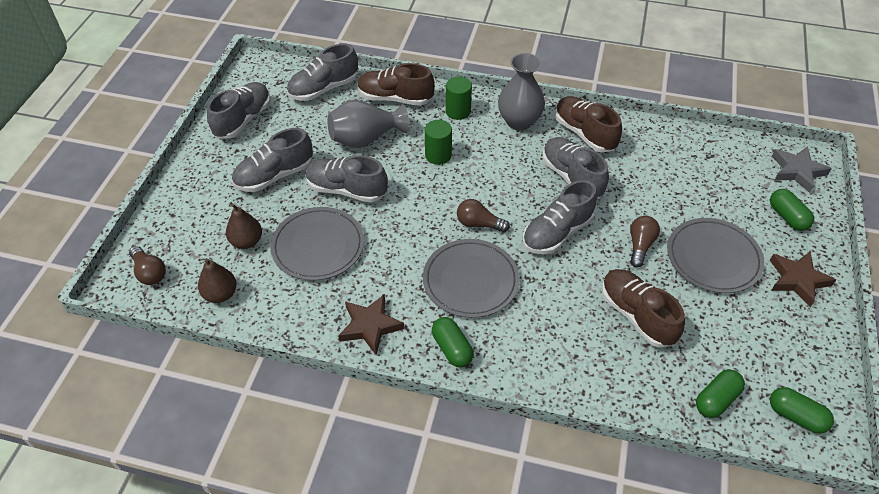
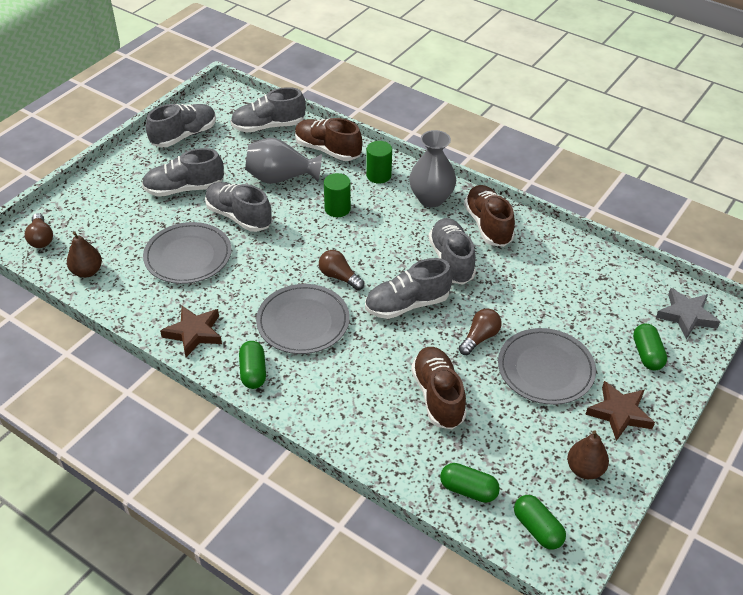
camera: 20 degrees right, 5 degrees down
(246, 241) = (131, 236): brown pear -> brown pear (584, 469)
(716, 400) = (468, 490): green capsule -> green capsule turned 45 degrees clockwise

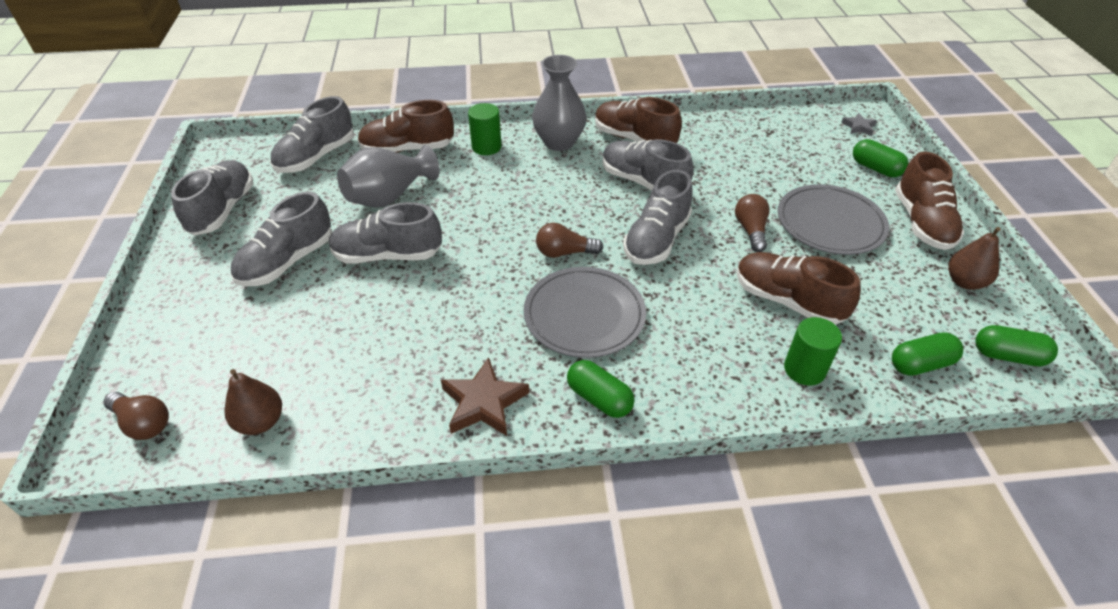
camera: 40 degrees left, 0 degrees up
(188, 256) = (376, 327): grey plate -> none
(337, 209) = (484, 194): green cylinder -> green cylinder (804, 369)
(619, 413) = (922, 223): brown star -> brown shoe
(686, 316) = (858, 127): grey star -> grey star, size x0.56

